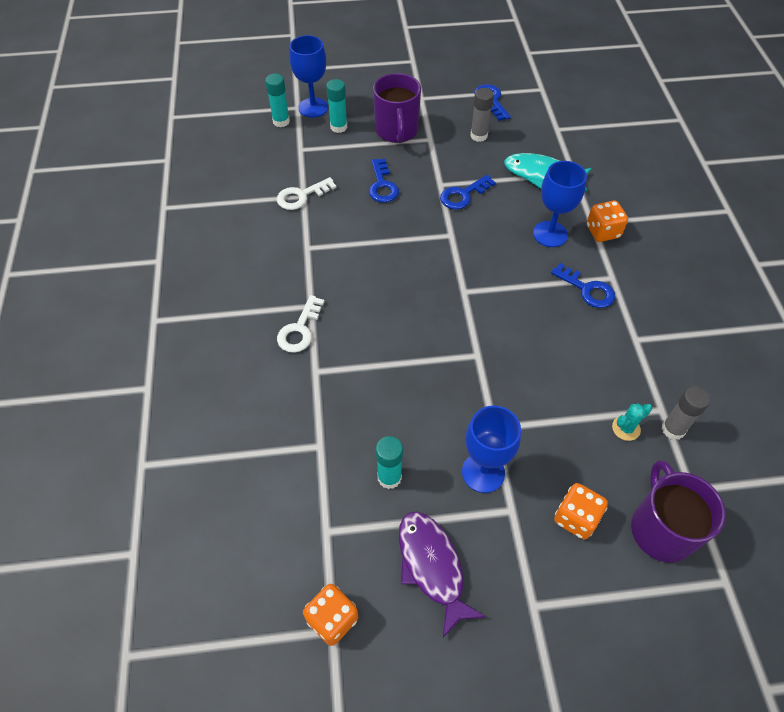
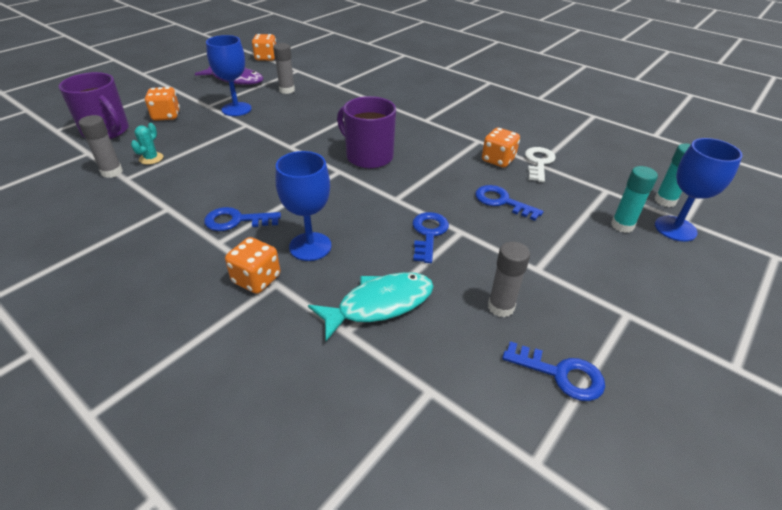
camera: 135 degrees right, 15 degrees down
(300, 329) = (413, 109): white key -> none
(326, 218) = (498, 160): none -> orange dice
(389, 477) = (287, 90): turquoise glue stick -> grey glue stick
(396, 131) = (576, 255): purple mug -> purple mug (368, 156)

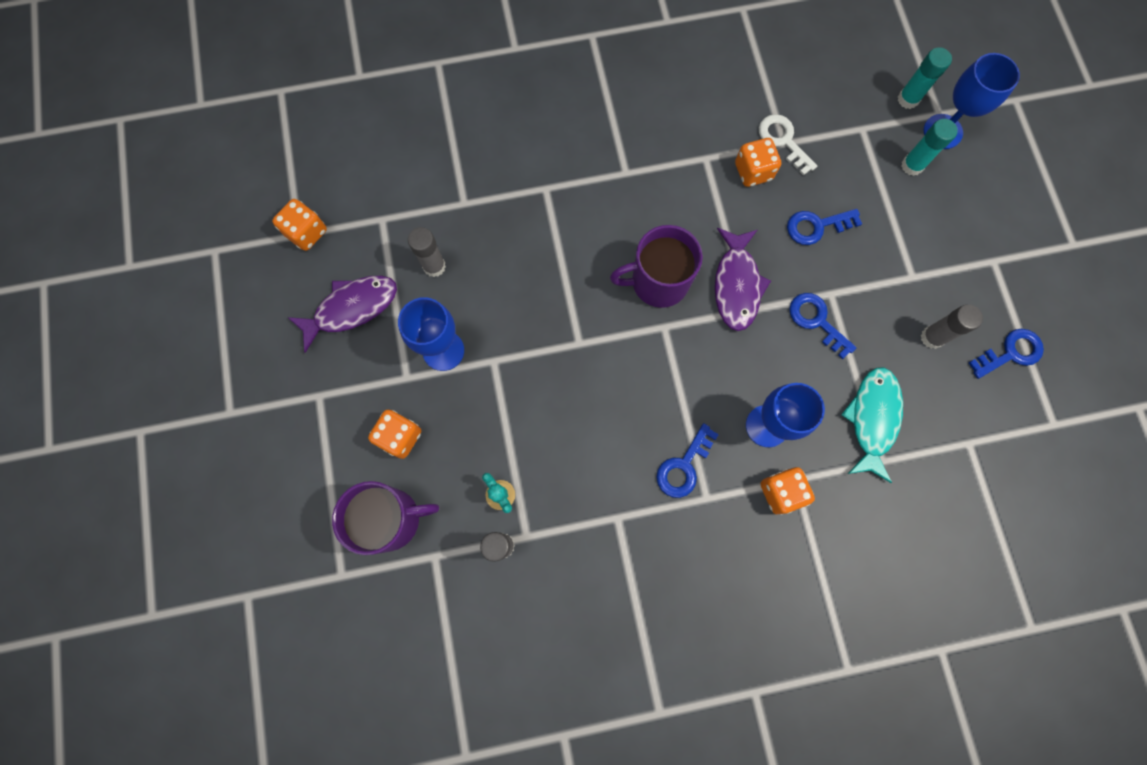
camera: 50 degrees left, 35 degrees up
(407, 186) = (736, 285): none -> purple fish

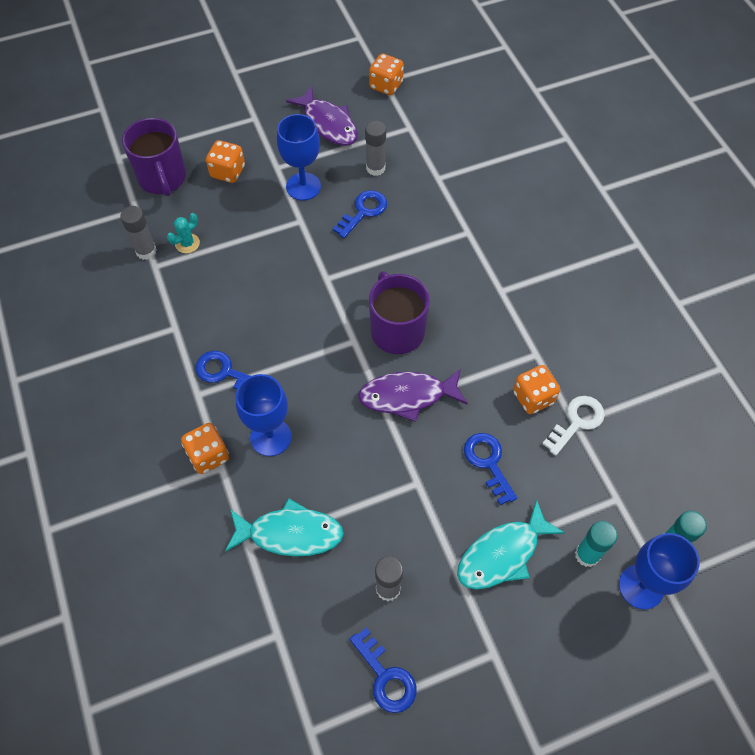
camera: 80 degrees right, 15 degrees down
(816, 321) = (384, 472): blue key -> blue key (363, 211)
(906, 234) = (502, 554): none -> turquoise fish

